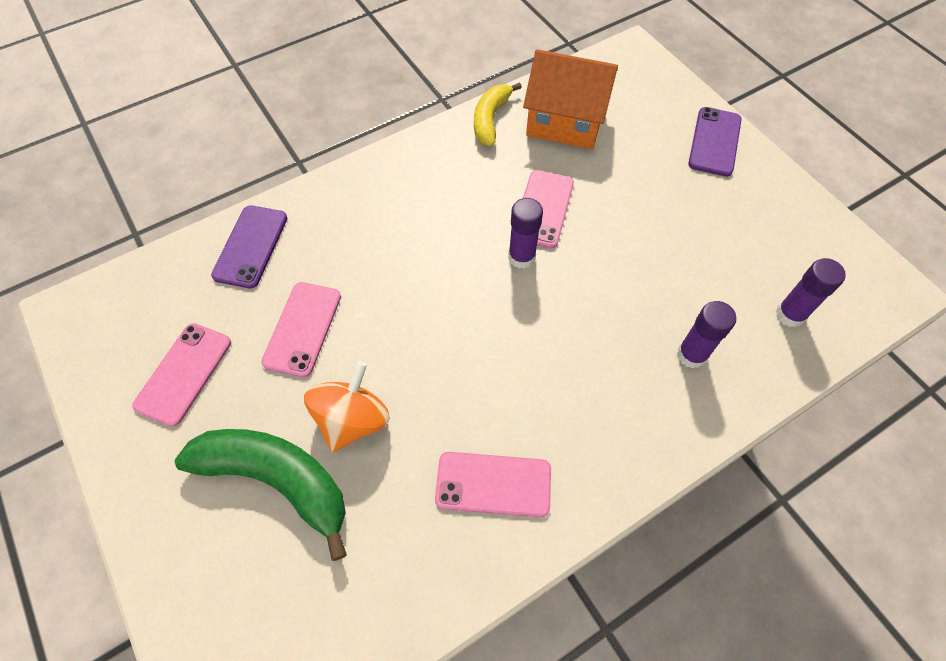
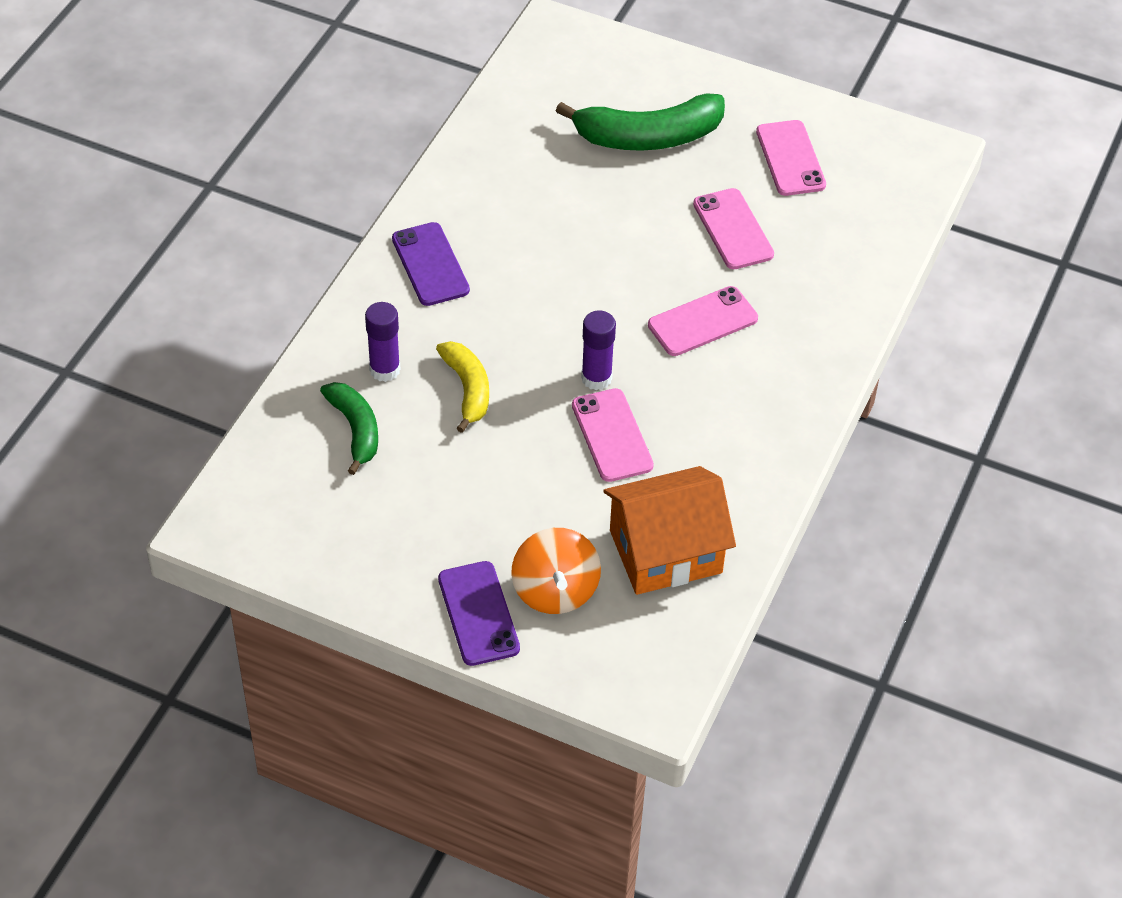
camera: 145 degrees right, 10 degrees down
(251, 246) = (849, 265): purple phone -> purple phone (430, 264)
(352, 420) = (630, 193): orange spinning top -> orange spinning top (555, 591)
(490, 119) = (750, 509): yellow banana -> yellow banana (467, 389)
(493, 484) = (488, 207): pink phone -> pink phone (702, 322)
(742, 313) = (355, 430): none -> green banana
(790, 315) = (309, 450): purple glue stick -> none

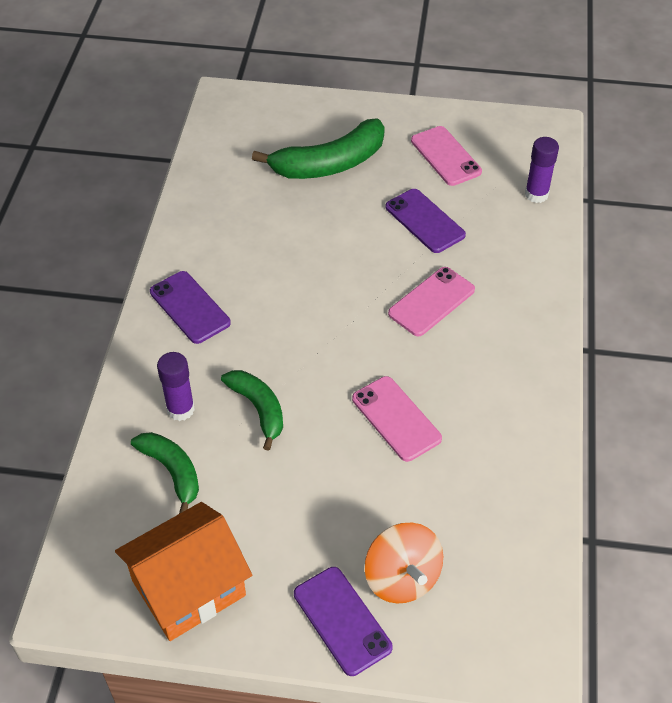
camera: 15 degrees left, 0 degrees up
(467, 389) = (258, 409): yellow banana -> green banana
(596, 378) = (364, 371): purple glue stick -> purple glue stick (536, 194)
(665, 551) = (482, 513): orange house -> orange house (189, 588)
(733, 229) = (425, 221): pink phone -> purple phone

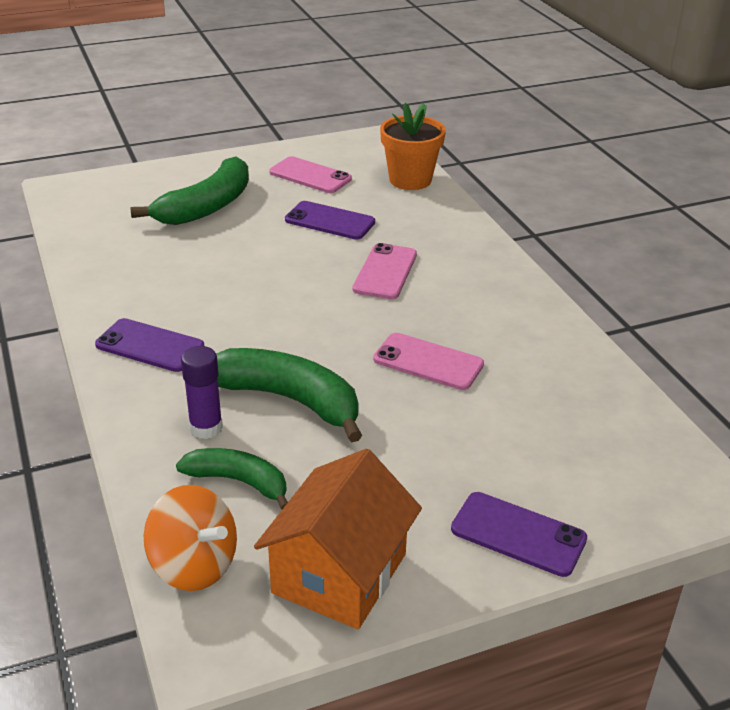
camera: 30 degrees left, 15 degrees down
(258, 409) = (288, 399): green banana -> green banana, size x1.64
(402, 578) = (542, 477): orange spinning top -> orange spinning top (194, 565)
(536, 194) = (410, 180): purple glue stick -> orange flower pot

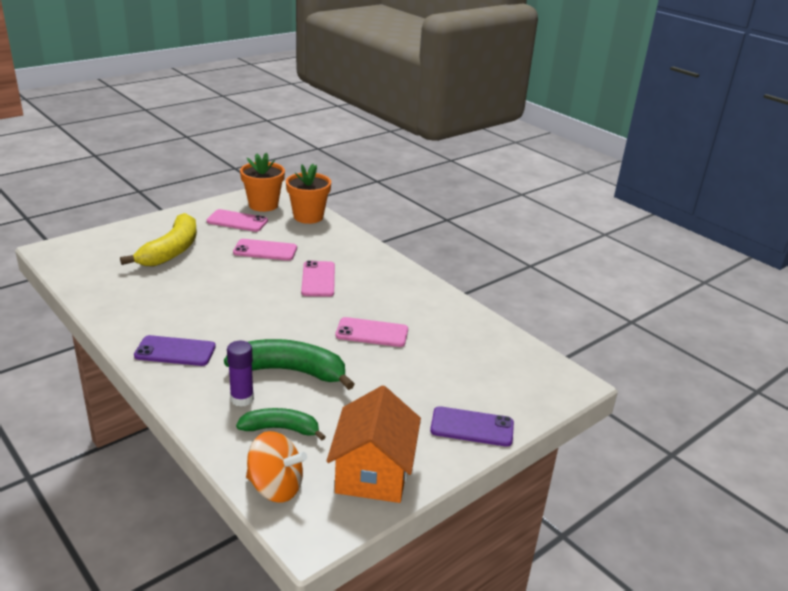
camera: 20 degrees left, 5 degrees down
(207, 206) = (171, 251): green banana -> yellow banana
(330, 221) = (265, 250): purple phone -> pink phone
(355, 157) = (263, 205): none -> orange flower pot

